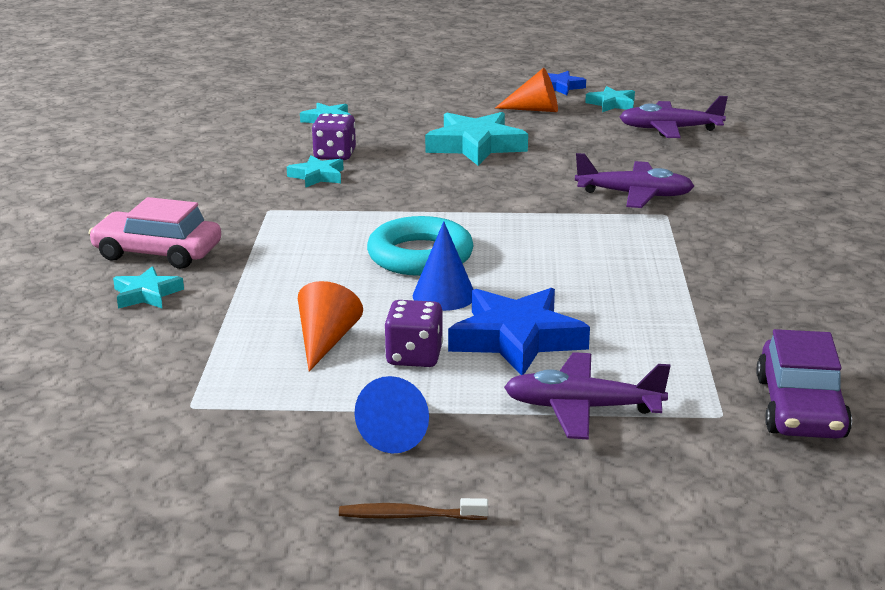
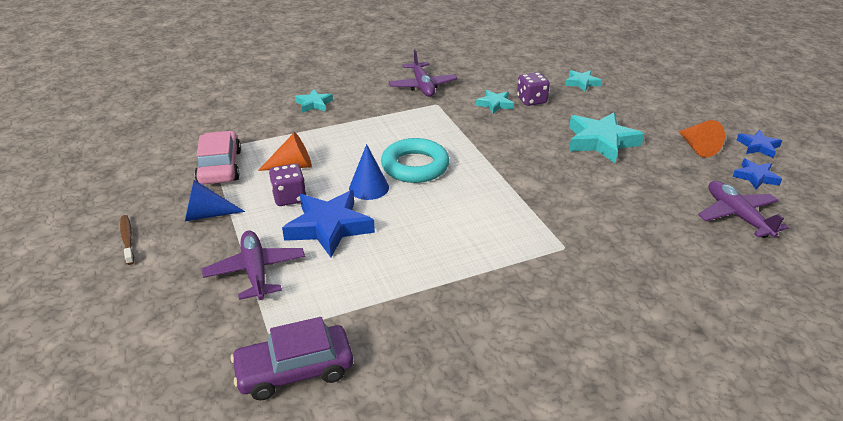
camera: 65 degrees right, 10 degrees up
(157, 253) = (360, 92): pink car -> pink car (220, 167)
(612, 104) = (755, 177): turquoise star -> blue star
(634, 195) = (585, 226): purple plane -> purple plane (422, 86)

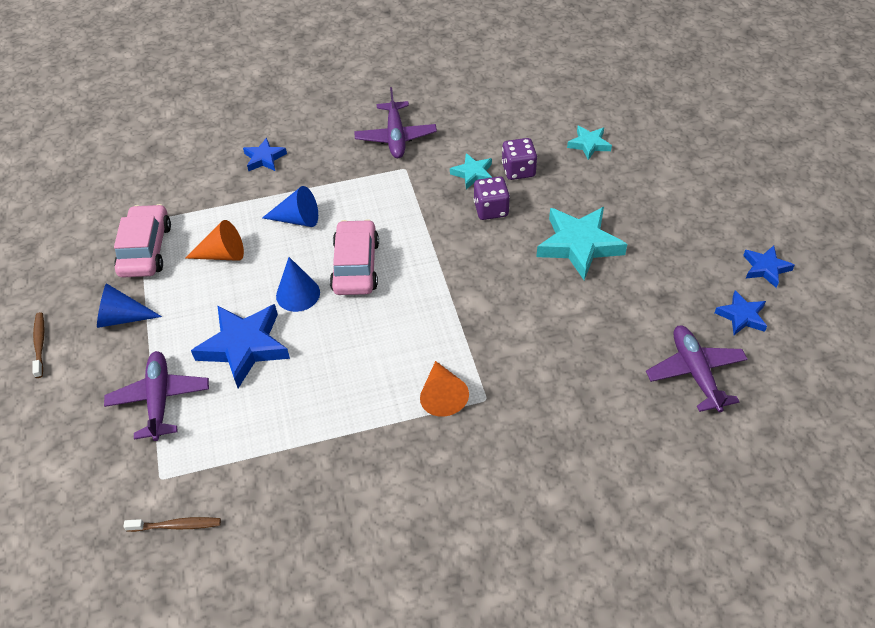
camera: 10 degrees right, 15 degrees up
(289, 197) = (211, 301): purple dice -> purple dice (491, 209)
(295, 370) = (176, 525): purple car -> brown toothbrush
(314, 104) = (264, 158): turquoise star -> blue star
(354, 139) = (297, 219): none -> blue cone
(415, 166) = (355, 266): turquoise ring -> pink car
(697, 147) = (691, 263): orange cone -> orange cone (442, 396)

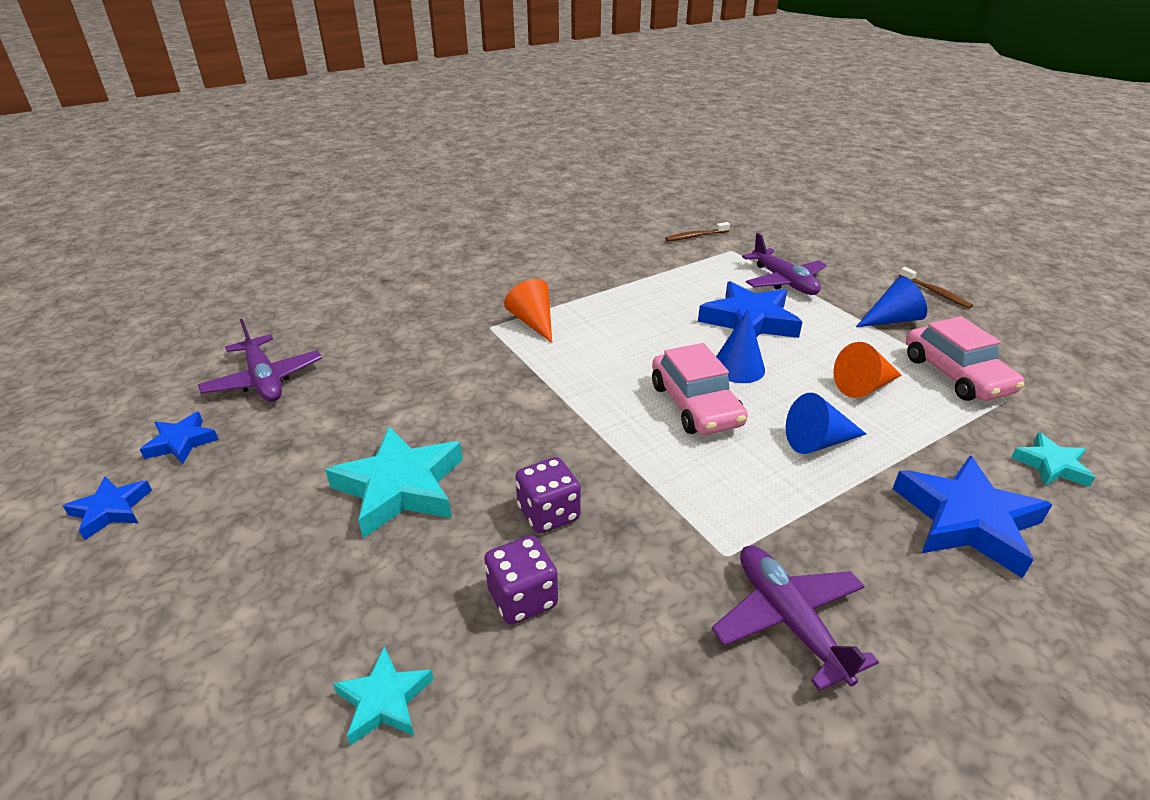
camera: 160 degrees right, 15 degrees down
(264, 158) = (966, 521): blue star -> blue star, size x1.84
(473, 174) = (603, 571): turquoise star -> turquoise star (1051, 465)

